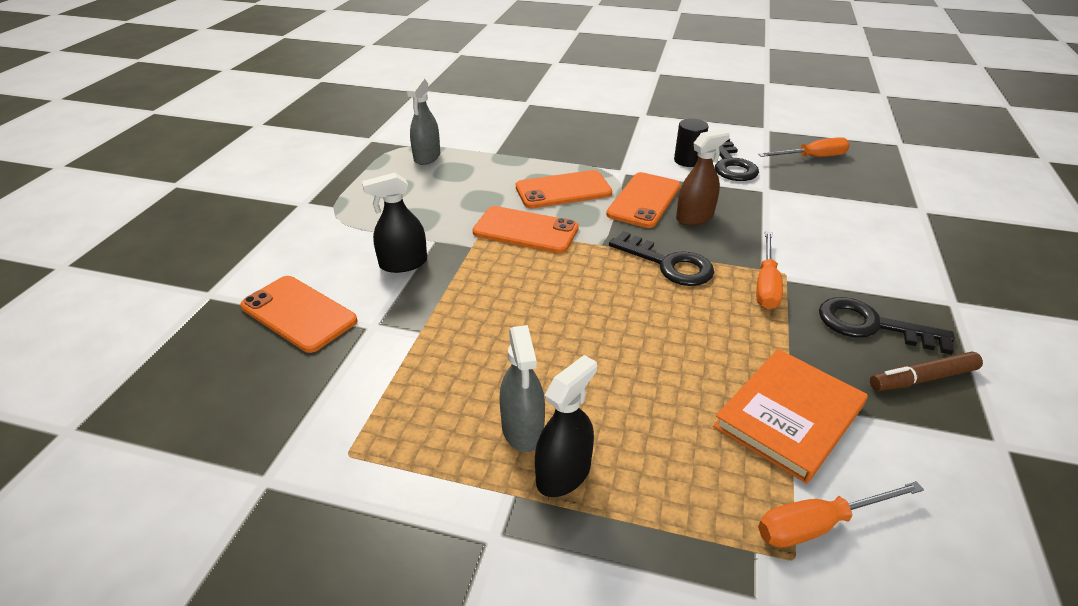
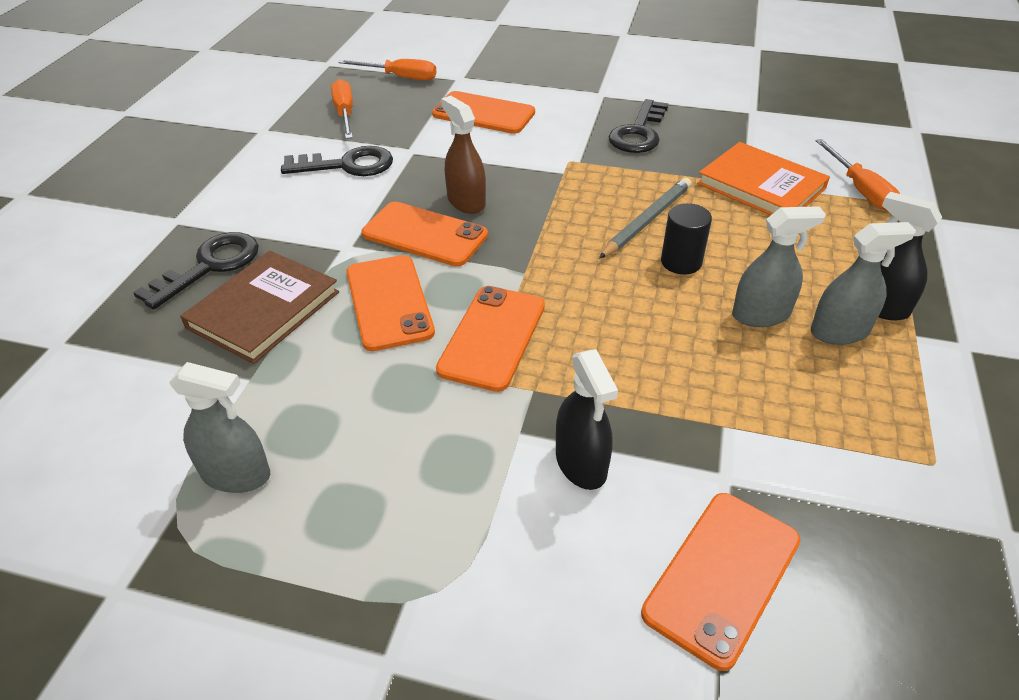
camera: 90 degrees left, 5 degrees up
(549, 375) = (761, 315): none -> grey spray bottle
(555, 150) = (264, 310): none -> brown book
(668, 264) = (560, 227): black key -> black key (210, 266)
(688, 160) = (329, 194): black cylinder -> black cylinder (681, 262)
(690, 316) = (647, 221): none -> grey pencil
(766, 285) = (589, 173): orange screwdriver -> orange screwdriver (400, 77)
(854, 224) = (483, 113): none -> orange phone
(922, 378) = (697, 124): brown marker -> none

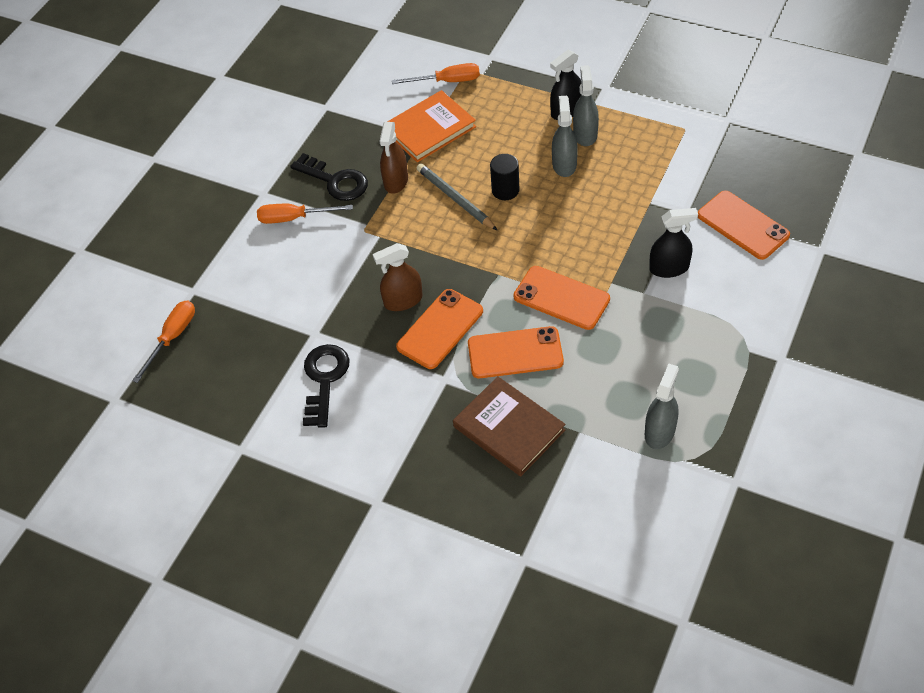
camera: 75 degrees left, 10 degrees up
(210, 266) = (448, 469): black key -> none
(345, 114) = (231, 382): orange screwdriver -> orange screwdriver (294, 218)
(483, 113) = (268, 278): orange phone -> none
(657, 172) = (396, 181): none -> brown spray bottle

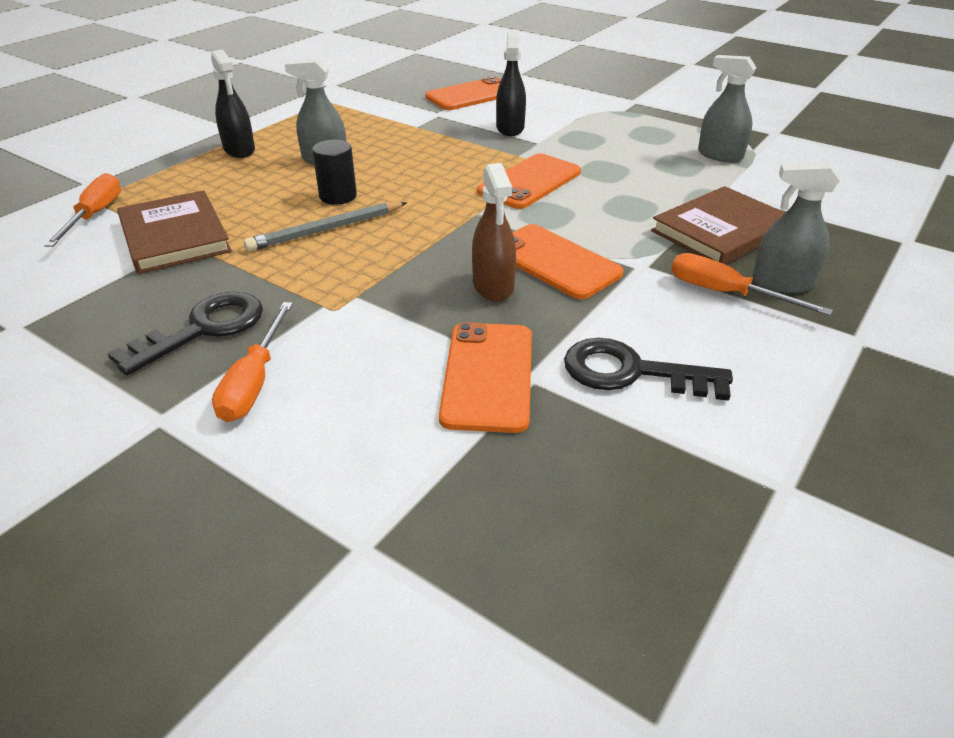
camera: 85 degrees left, 15 degrees down
(172, 338) = (487, 593): orange screwdriver -> orange screwdriver (725, 293)
(396, 181) = (253, 272): brown spray bottle -> none
(429, 129) = (175, 236): orange book -> brown book
(515, 353) = (606, 216): orange phone -> orange phone (488, 376)
(585, 134) = (287, 144): grey spray bottle -> grey spray bottle (782, 283)

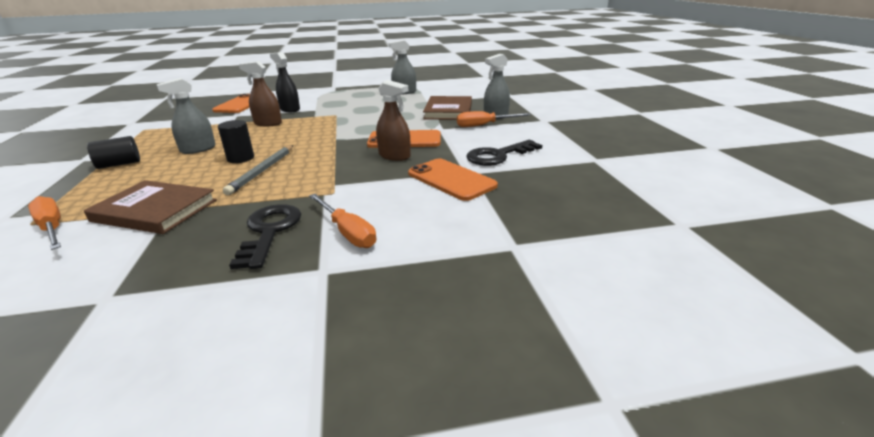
camera: 45 degrees left, 10 degrees down
(239, 150) = (119, 164): black spray bottle -> black cylinder
(448, 146) = (268, 123): none -> brown spray bottle
(530, 182) = (339, 122): orange phone -> none

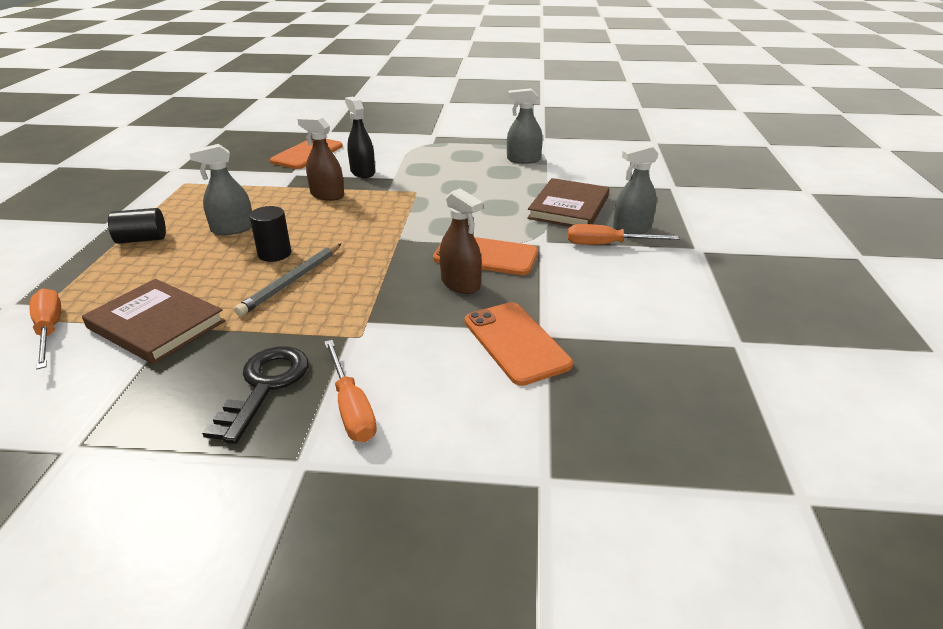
camera: 15 degrees right, 5 degrees up
(498, 156) = (599, 309): black key -> none

